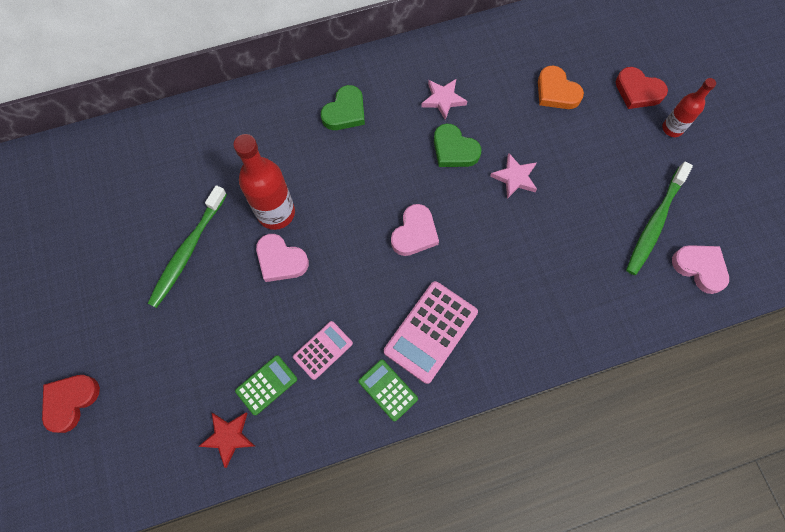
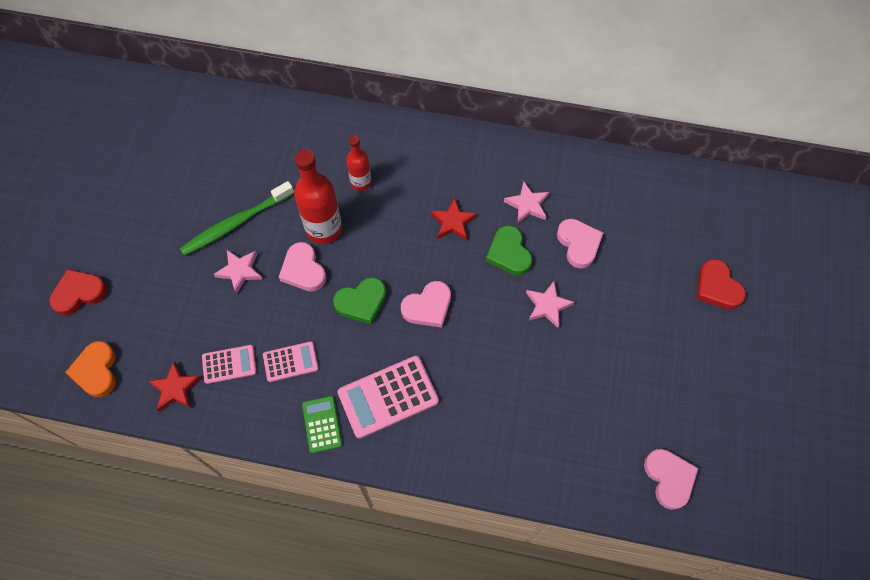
camera: 30 degrees right, 5 degrees down
(220, 293) = (240, 271): none -> pink star
(266, 385) = (229, 364): green calculator -> pink calculator
(345, 112) = (434, 173): green heart -> green heart (361, 302)
(389, 147) = (453, 222): none -> red star
(507, 112) = (578, 244): none -> pink heart
(556, 92) = (637, 249): orange heart -> orange heart (96, 371)
(655, 223) = (652, 414): green toothbrush -> none
(672, 128) = (728, 338): red bottle -> red bottle (361, 182)

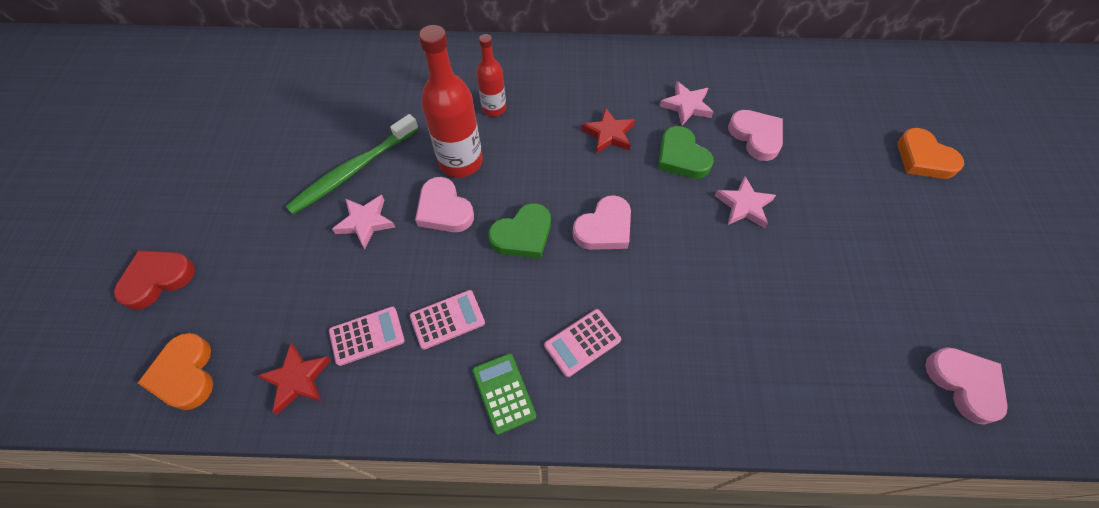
camera: 10 degrees left, 5 degrees down
(388, 397) = (582, 342): pink calculator -> pink calculator, size x0.58
(717, 287) = (923, 158): red heart -> orange heart

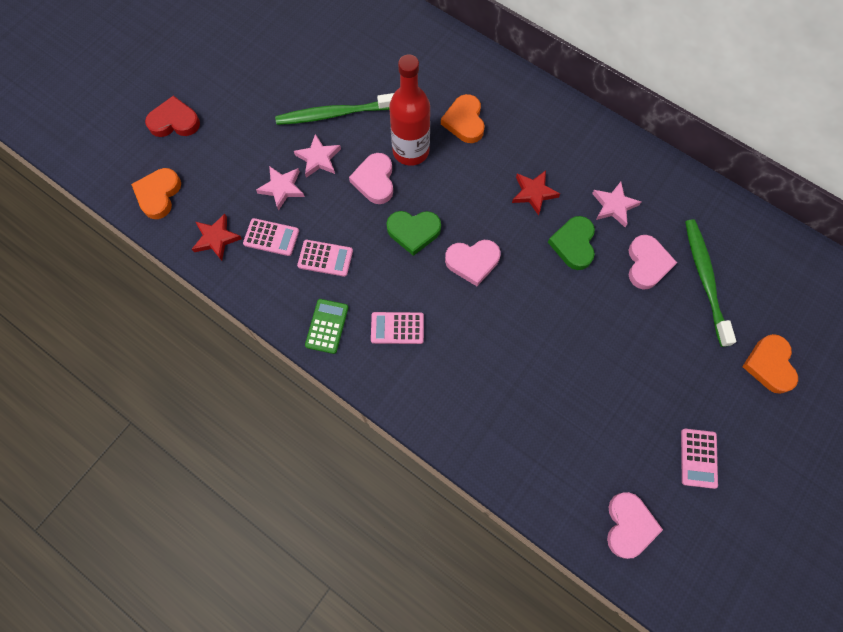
camera: 35 degrees right, 10 degrees up
(494, 108) = (464, 121): red bottle -> orange heart
(744, 205) = (587, 309): pink star -> pink star (282, 188)
(811, 121) = (705, 279): none -> green toothbrush
(953, 275) = (698, 458): none -> pink calculator

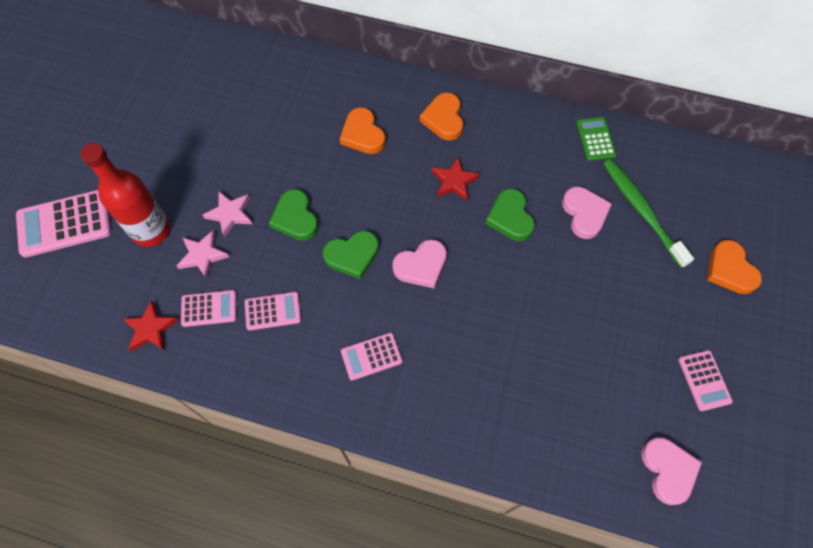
camera: 20 degrees left, 5 degrees down
(158, 194) = (72, 304): orange heart -> orange heart (444, 119)
(174, 121) = (64, 224): red heart -> pink calculator
(327, 326) = (299, 379): green calculator -> green calculator (595, 139)
(334, 114) = (231, 166): green toothbrush -> none
(375, 181) = (295, 218): pink heart -> green heart
(411, 151) = (320, 178): red bottle -> red bottle (151, 230)
(614, 206) = (533, 170): pink star -> none

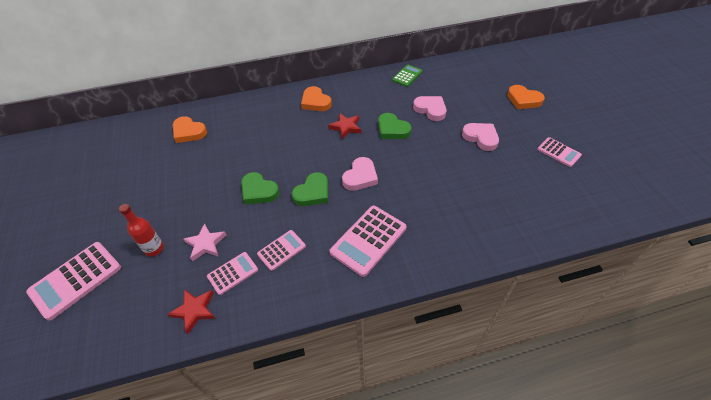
camera: 30 degrees left, 15 degrees down
(151, 230) = (154, 249): red bottle -> red bottle, size x0.59
(230, 214) = (210, 210): pink star -> none
(362, 134) = (271, 129): orange heart -> orange heart (189, 132)
(371, 356) = (368, 240): pink calculator -> pink calculator, size x1.72
(595, 139) = (407, 76): green calculator -> green calculator turned 75 degrees clockwise
(642, 211) = (458, 95): green toothbrush -> none
(668, 470) = (583, 203): pink heart -> pink heart (481, 138)

